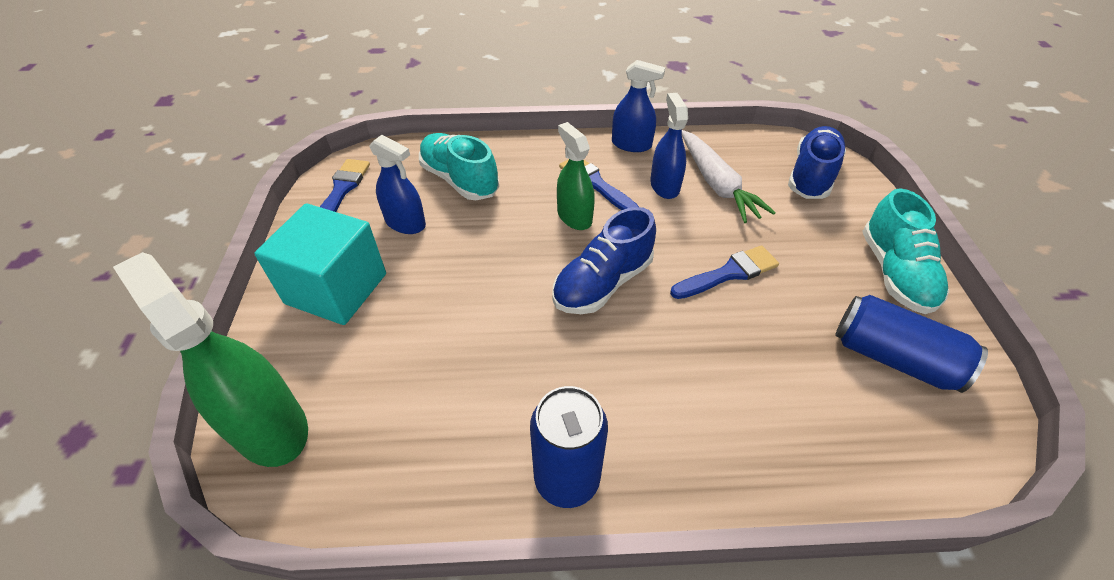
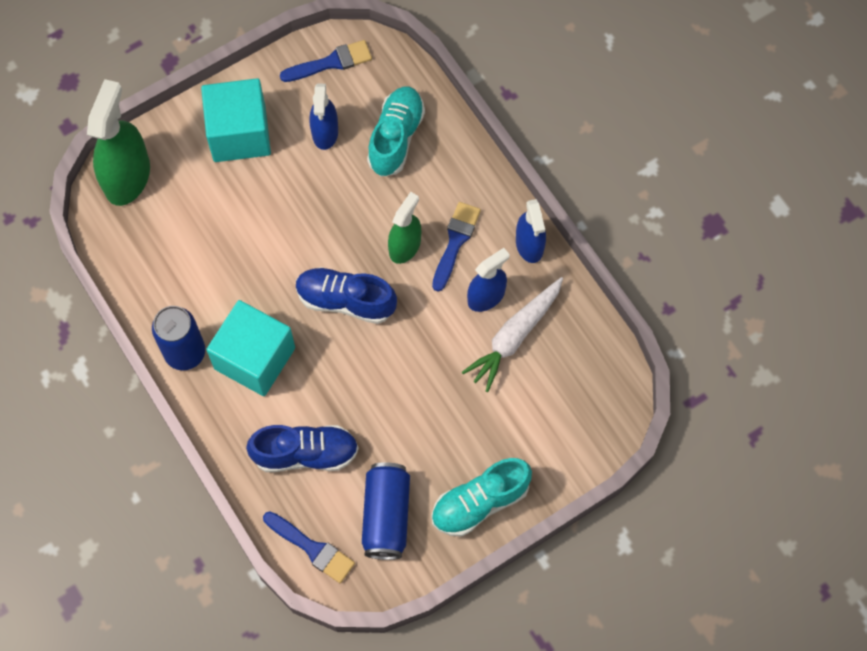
camera: 60 degrees right, 20 degrees up
(622, 399) = (254, 358): none -> turquoise cube
(728, 273) = (408, 383): blue brush -> blue brush (312, 548)
(811, 176) = (576, 410): blue shoe -> blue shoe (305, 453)

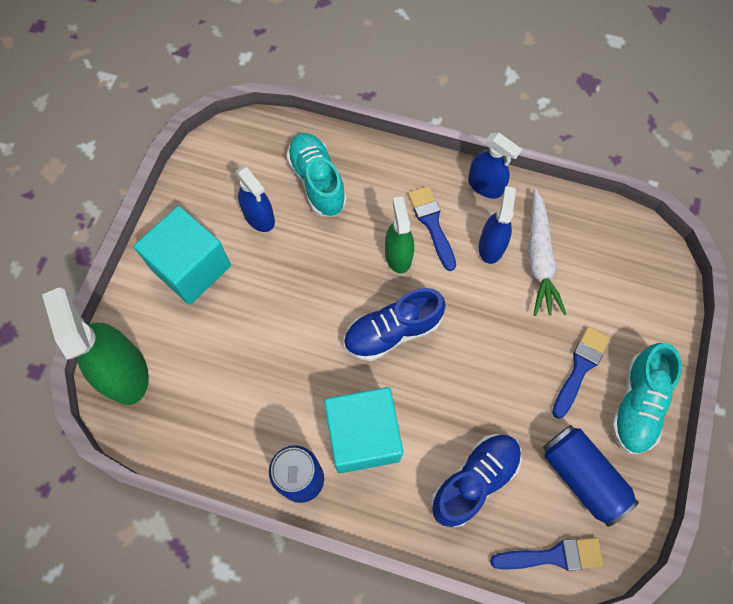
camera: 40 degrees left, 0 degrees up
(331, 62) = (217, 163): blue brush -> blue brush (580, 368)

